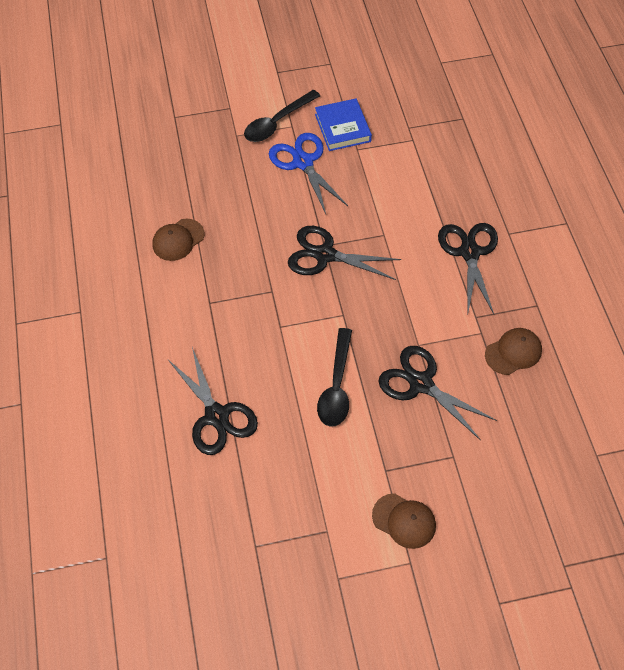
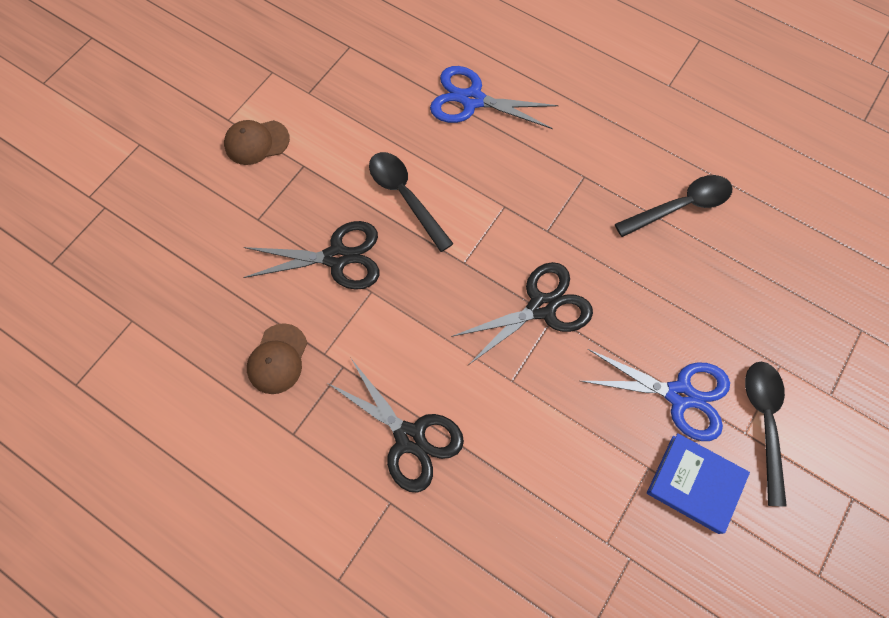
camera: 135 degrees right, 10 degrees up
(178, 240) = (680, 206): brown cap -> black spoon
(216, 416) = (472, 100): black scissors -> blue scissors

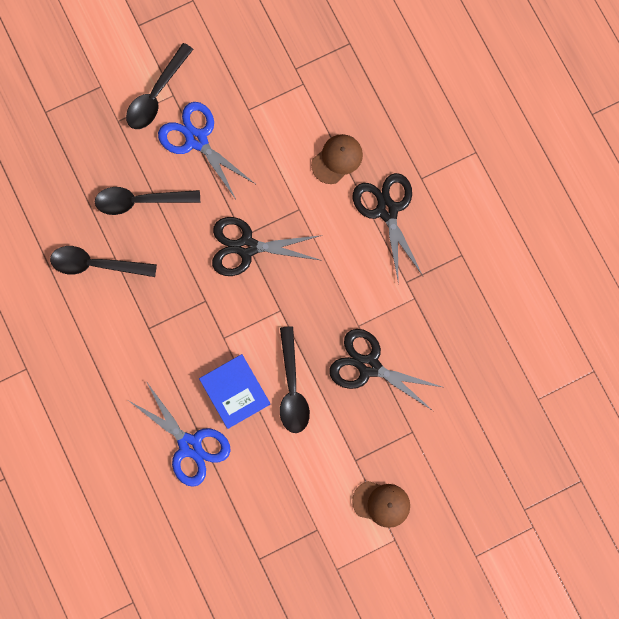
camera: 150 degrees left, 10 degrees up
(278, 359) = (447, 312): brown cap -> brown cap (337, 159)
(687, 292) = (140, 201): none -> black spoon
(694, 483) = (227, 85): blue book -> blue book (235, 392)

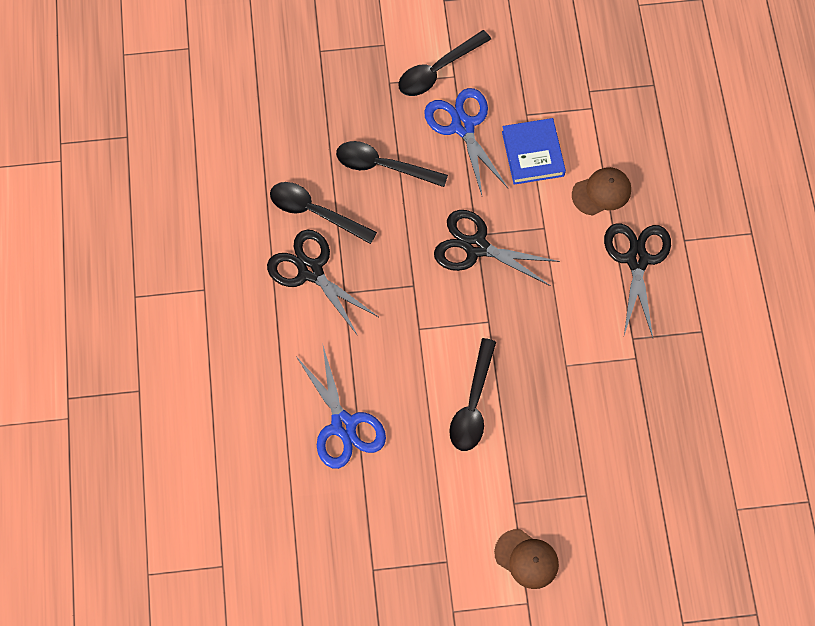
camera: 20 degrees right, 10 degrees down
(235, 392) = (411, 387): blue book -> blue book (533, 154)
(369, 366) = (563, 410): black scissors -> black scissors (310, 271)

